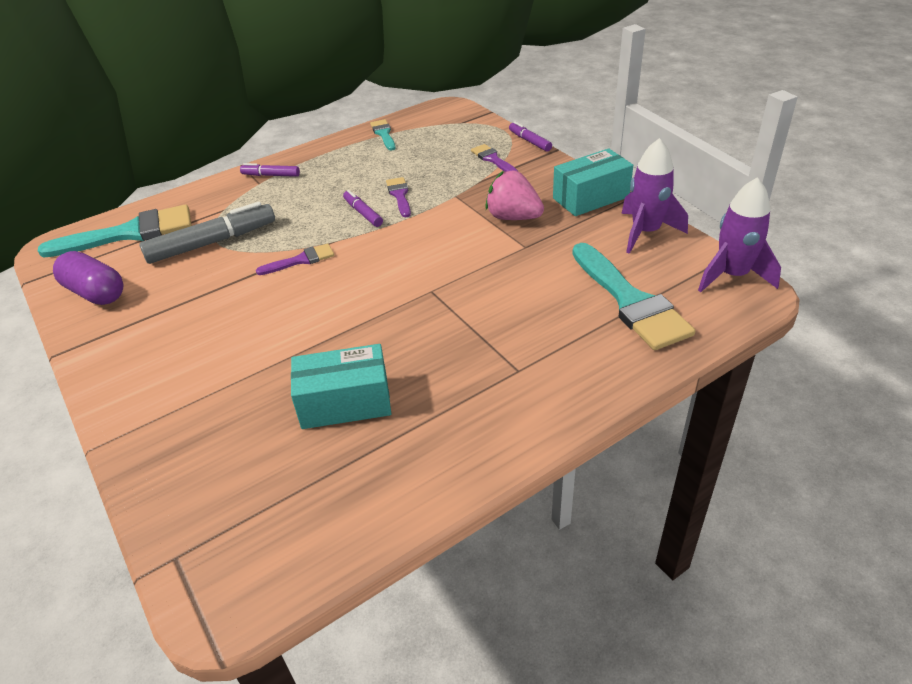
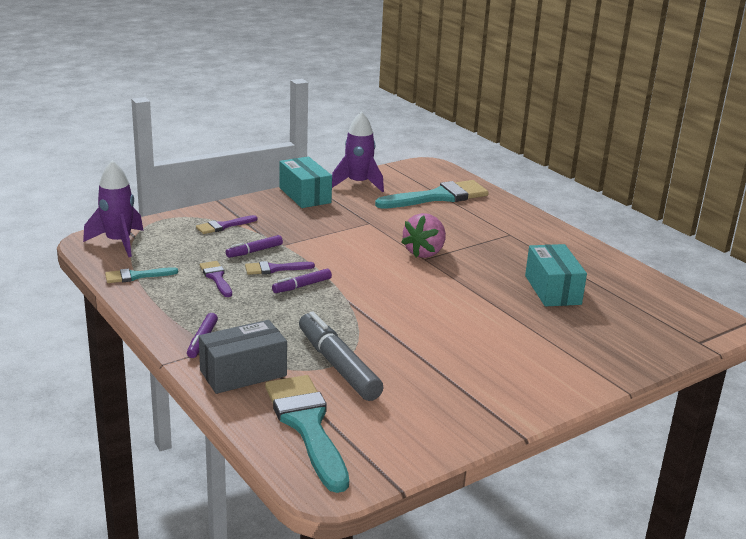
camera: 95 degrees left, 15 degrees down
(95, 292) = (423, 429): purple capsule -> none
(215, 198) = (243, 373): none -> grey box
(301, 260) = (377, 314): purple brush -> purple brush (216, 278)
(513, 217) = (326, 224): pink strawberry -> pink strawberry (424, 252)
(529, 141) = (196, 209): purple marker -> purple marker (254, 251)
(732, 276) = (412, 168): purple rocket -> purple rocket (118, 242)

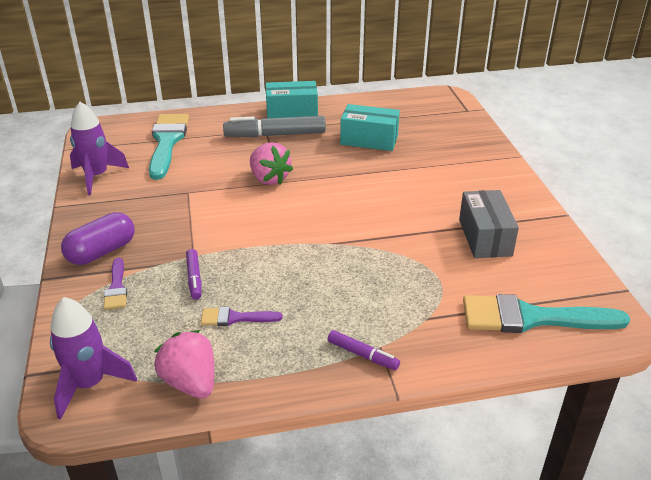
camera: 65 degrees left, 10 degrees up
(136, 276) = (190, 382): turquoise brush -> pink strawberry
(243, 373) = (435, 339): grey box -> grey box (485, 237)
(262, 210) = (102, 252): none -> purple capsule
(275, 269) = (242, 273): purple brush -> none
(302, 286) = (288, 264): purple marker -> none
(305, 195) = (92, 215): turquoise box -> turquoise box (292, 113)
(338, 365) = (441, 277): grey marker -> grey marker (275, 135)

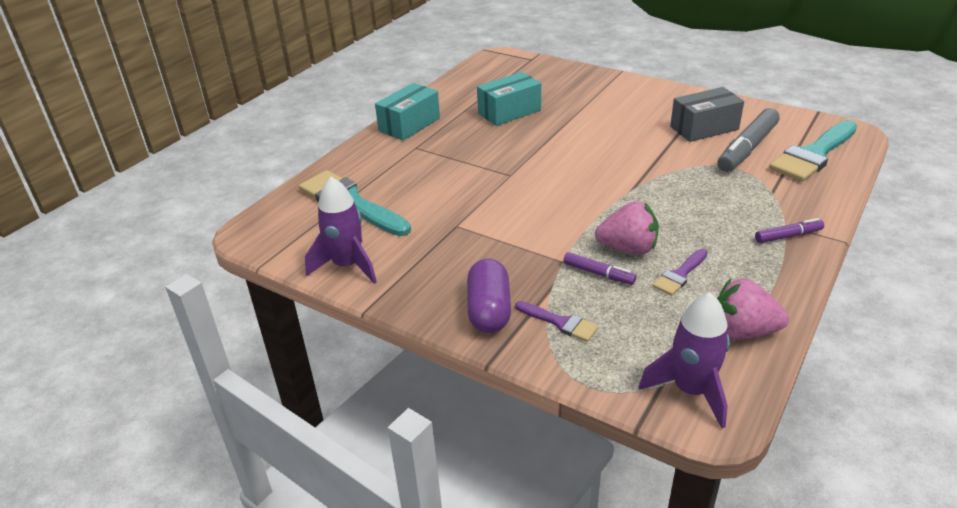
camera: 45 degrees left, 0 degrees up
(269, 179) = (498, 177): pink strawberry -> pink strawberry (628, 248)
(275, 135) = (432, 146): grey marker -> grey marker (747, 148)
(485, 237) = (704, 128): grey box -> grey box turned 60 degrees counterclockwise

